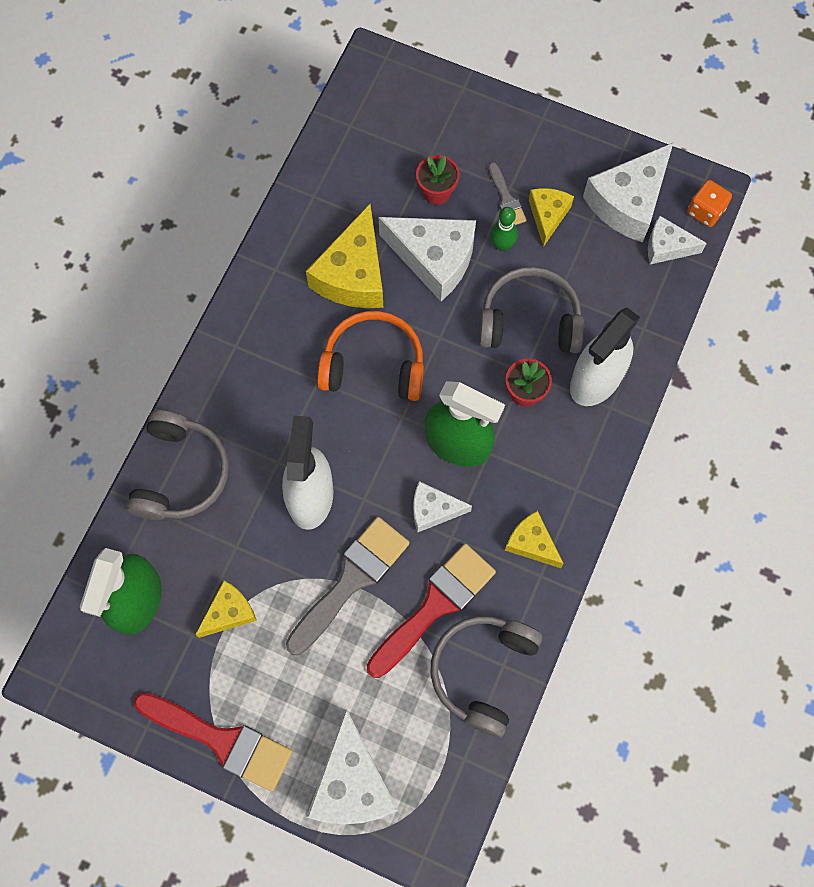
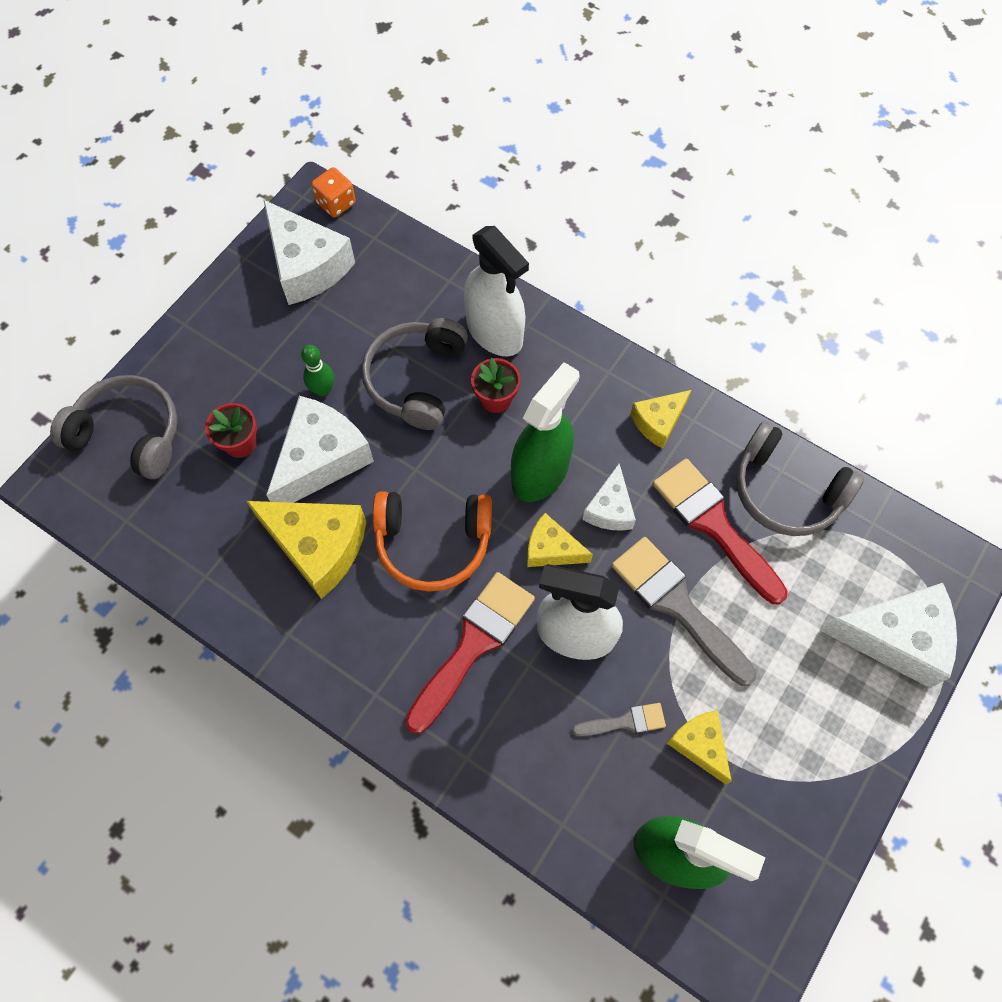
camera: 80 degrees left, 5 degrees down
(180, 473) = (524, 782): grey headphones -> grey headphones (129, 434)
(221, 740) = (844, 773): red brush -> red brush (473, 644)
(373, 365) = (433, 543): orange headphones -> orange headphones turned 105 degrees counterclockwise
(506, 199) = (270, 376): grey brush -> grey brush (625, 722)
(548, 216) = (301, 341): yellow cheese -> yellow cheese (551, 549)
(667, 247) = (366, 243): white cheese -> none

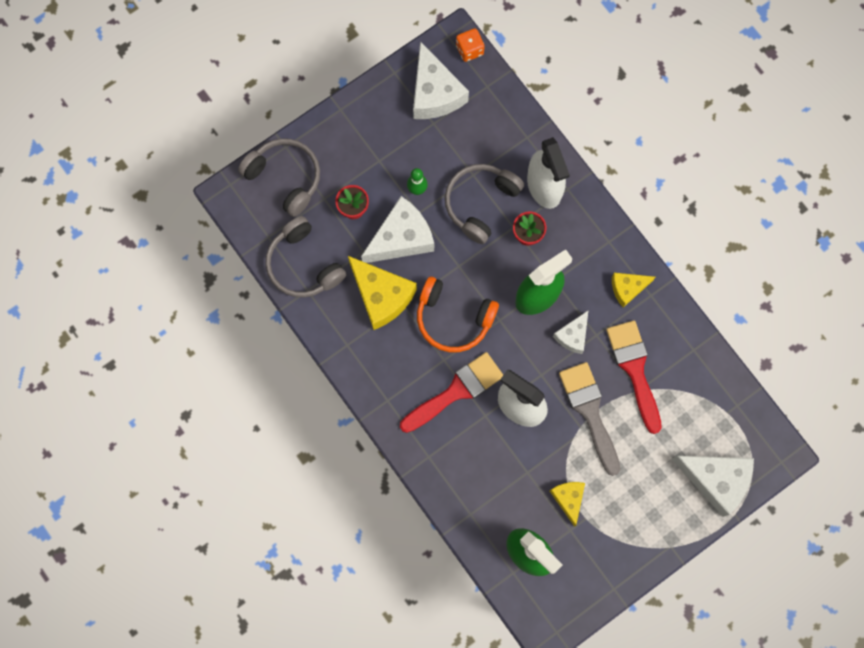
camera: 20 degrees right, 10 degrees up
(551, 549) = (526, 349): yellow cheese -> none
(625, 722) = (529, 469): grey brush -> none
(786, 491) = (691, 364): grey headphones -> grey headphones (303, 265)

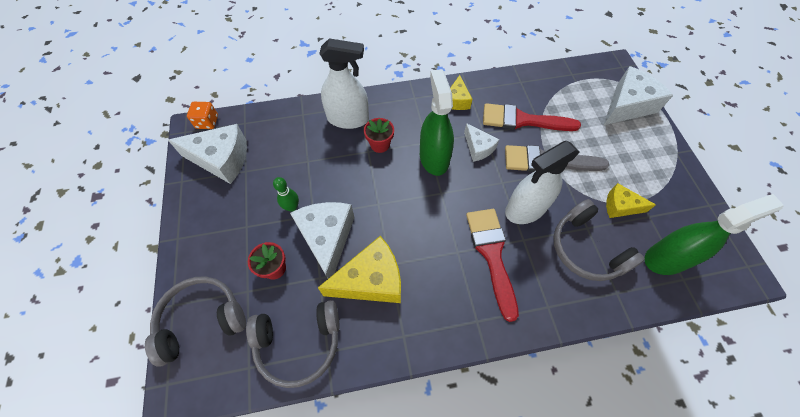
camera: 65 degrees left, 15 degrees down
(453, 318) = (423, 228): orange headphones -> none
(480, 203) = (334, 165): grey headphones -> grey headphones (586, 249)

